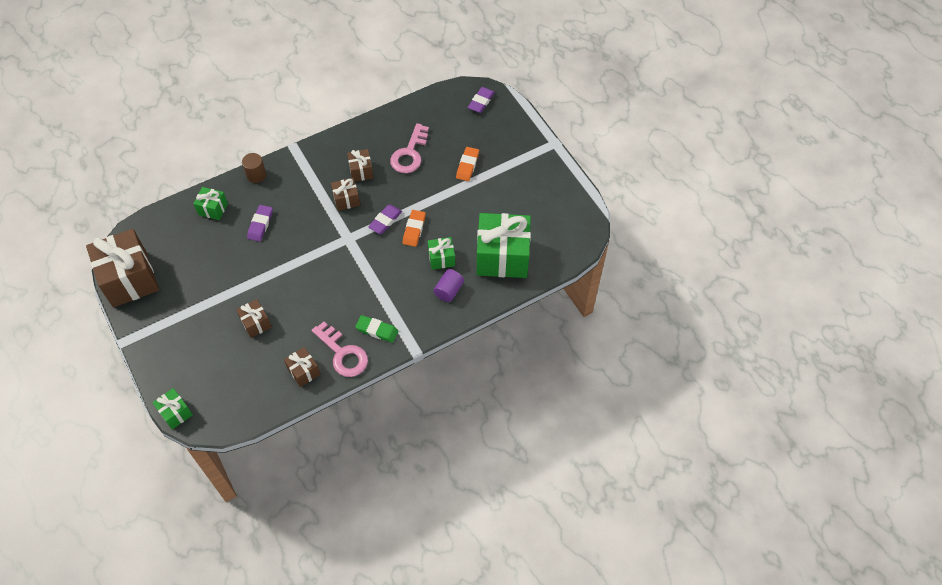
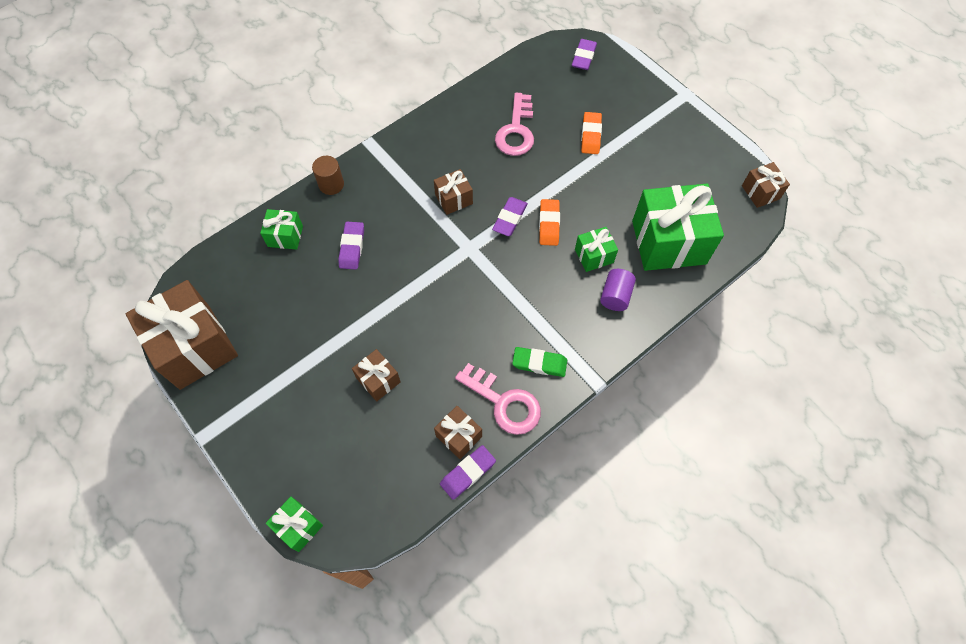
camera: 10 degrees left, 5 degrees up
(303, 397) = (468, 473): none -> purple eraser
(361, 171) = (462, 161): brown gift -> brown gift (760, 192)

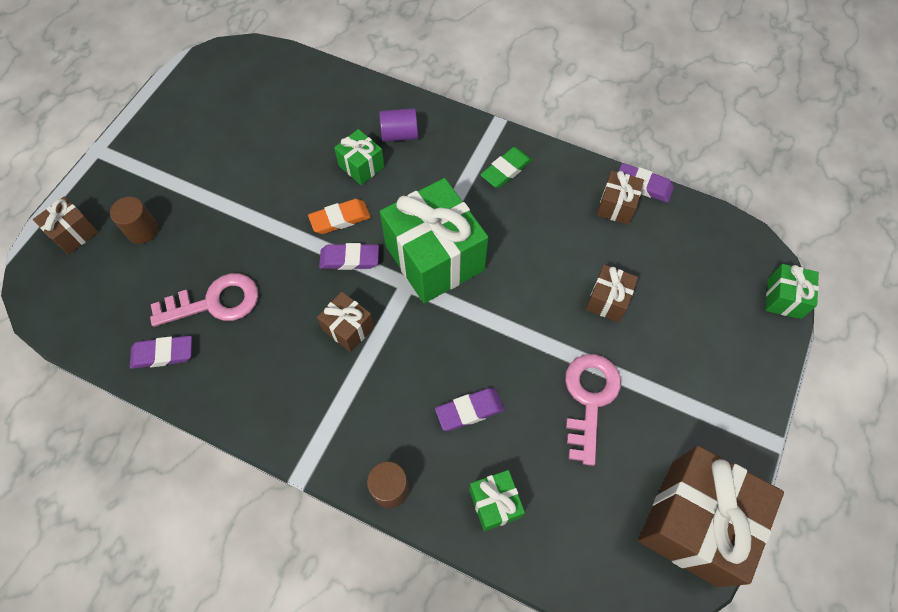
camera: 115 degrees left, 0 degrees up
(504, 403) = (562, 183): pink key -> pink key (589, 399)
(539, 363) = (506, 170): green eraser -> green eraser turned 60 degrees clockwise
(583, 57) = (60, 272): purple eraser -> purple eraser (163, 354)
(591, 135) = (194, 221): orange eraser -> none
(597, 105) = (142, 230): none -> brown cylinder
(668, 242) = (314, 111): green gift -> green gift (434, 258)
(760, 192) = (219, 56): brown gift -> brown gift (74, 233)

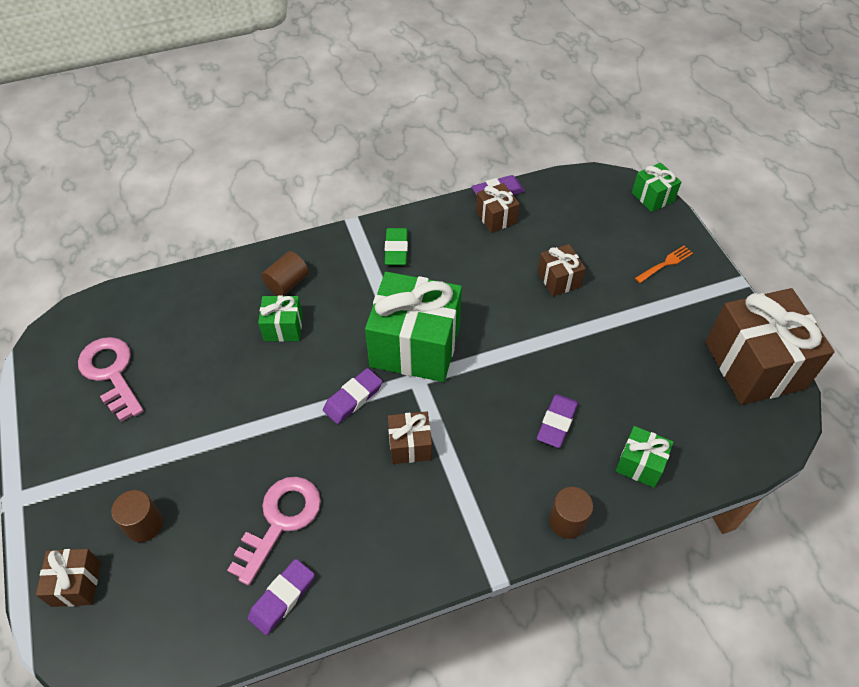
camera: 45 degrees left, 10 degrees down
(340, 219) = (311, 377): orange eraser -> none
(399, 134) = (287, 283): purple cylinder -> brown cylinder
(589, 399) = (618, 348): pink key -> pink key (111, 373)
(721, 366) = (665, 264): none -> orange fork

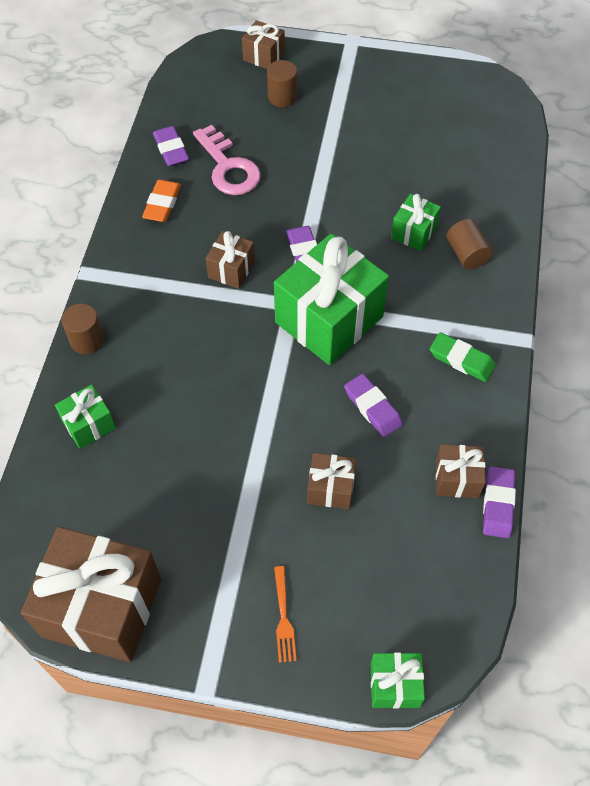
camera: 120 degrees right, 5 degrees up
(111, 373) = (434, 111): pink key -> none
(366, 557) = (162, 204): none -> orange eraser
(556, 423) = (174, 385): purple eraser -> purple eraser (372, 407)

